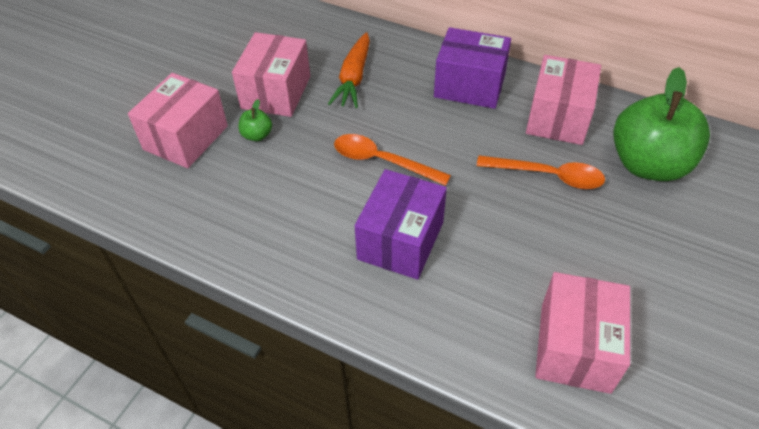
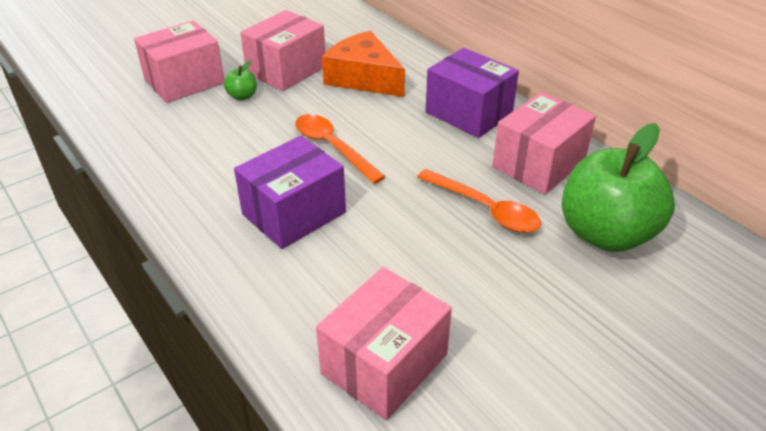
camera: 25 degrees right, 10 degrees down
(353, 78) = (363, 78): orange carrot -> orange cheese

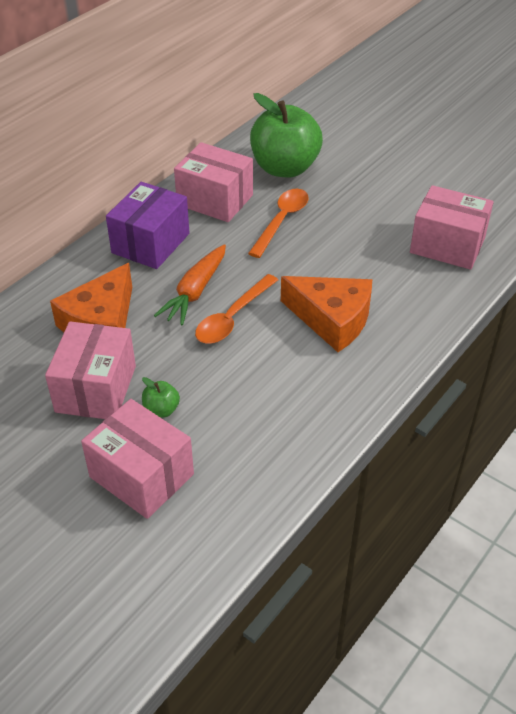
camera: 105 degrees left, 5 degrees up
(286, 70) = (96, 389): pink box -> pink box turned 75 degrees clockwise
(294, 213) = (332, 319): purple box -> orange cheese
(381, 130) = (195, 292): none -> orange carrot

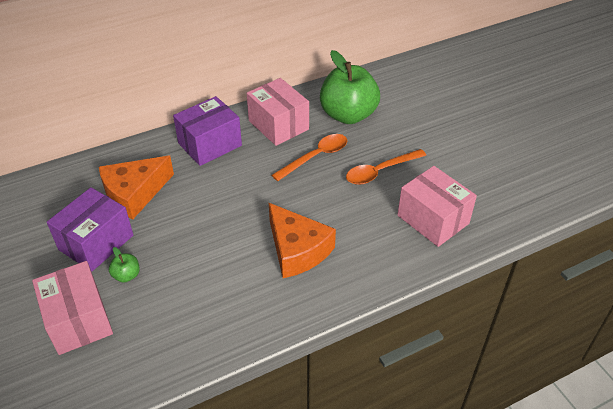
camera: 25 degrees right, 0 degrees up
(96, 389) = (96, 242): pink box -> purple box
(195, 292) = (214, 192): orange carrot -> none
(232, 317) = (225, 222): orange spoon -> orange spoon (380, 171)

